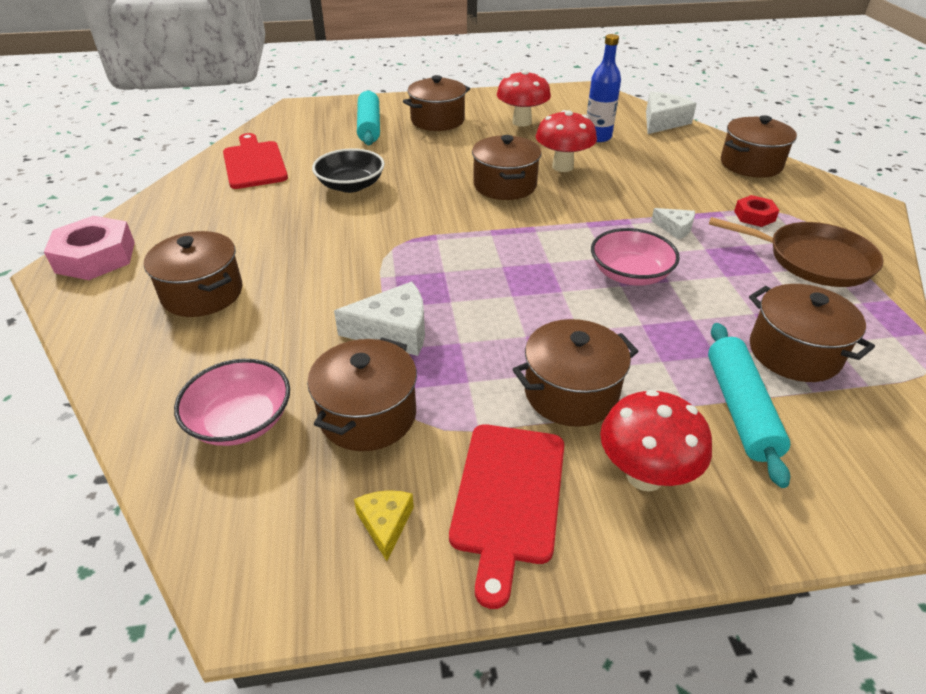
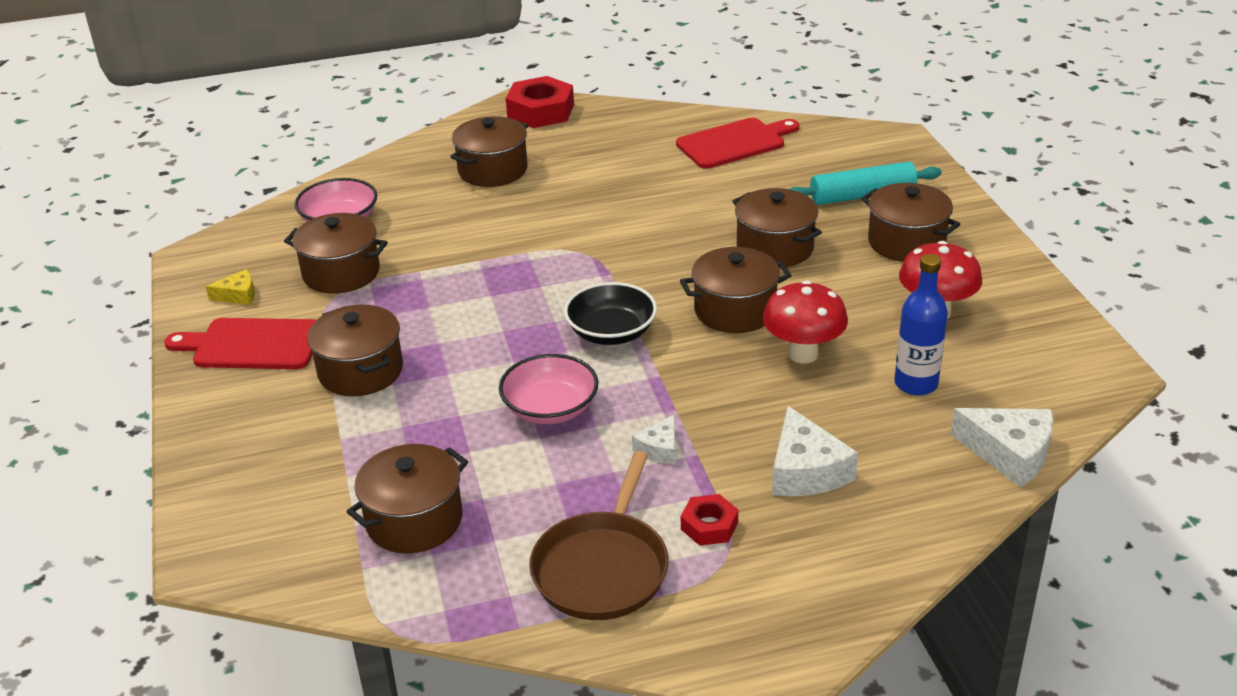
camera: 85 degrees right, 5 degrees down
(96, 257) = (540, 111): pink nut -> red nut
(351, 185) = (702, 208): black bowl -> black bowl (611, 332)
(393, 331) = (444, 270): white cheese -> white cheese (806, 470)
(644, 475) = (263, 411): red mushroom -> none
(740, 409) = (334, 472): turquoise rolling pin -> none
(751, 164) = (880, 542): brown pot -> brown pot (775, 248)

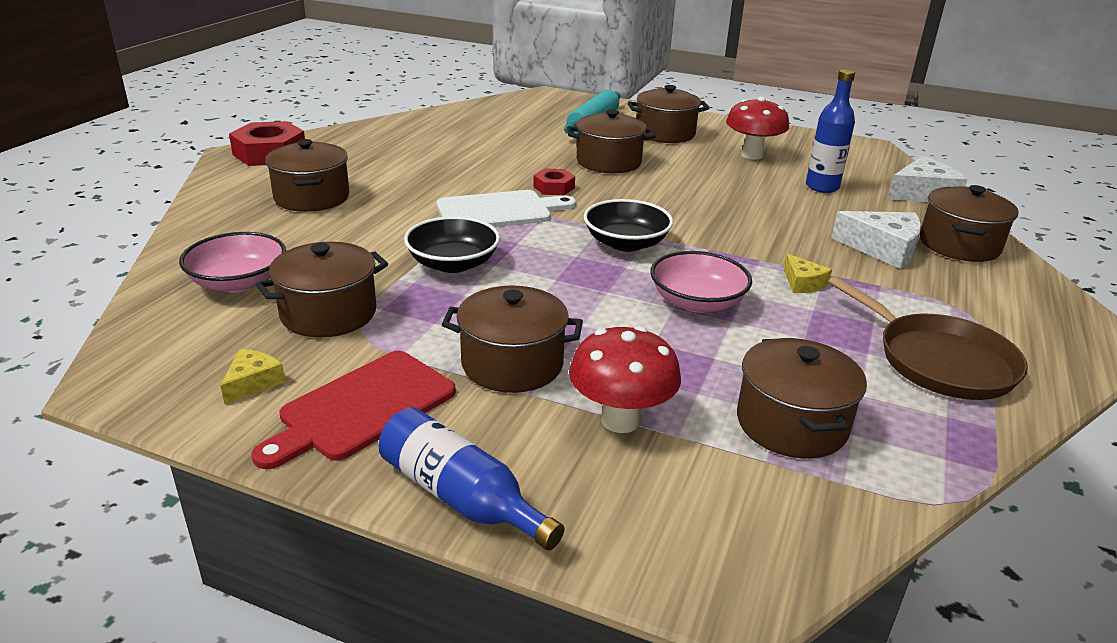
camera: 55 degrees left, 5 degrees down
(202, 423) = (461, 497): none -> blue bottle
(469, 278) = (453, 264): none -> black bowl
(585, 251) = (499, 211): none -> white cutting board
(659, 448) = (802, 283): white cheese -> yellow cheese
(709, 526) = (919, 302): red nut -> red nut (554, 187)
(735, 143) = (459, 125): red cutting board -> none
(735, 310) = (663, 198): brown pot -> brown pot (959, 245)
(803, 354) = (746, 200): red mushroom -> red mushroom (620, 420)

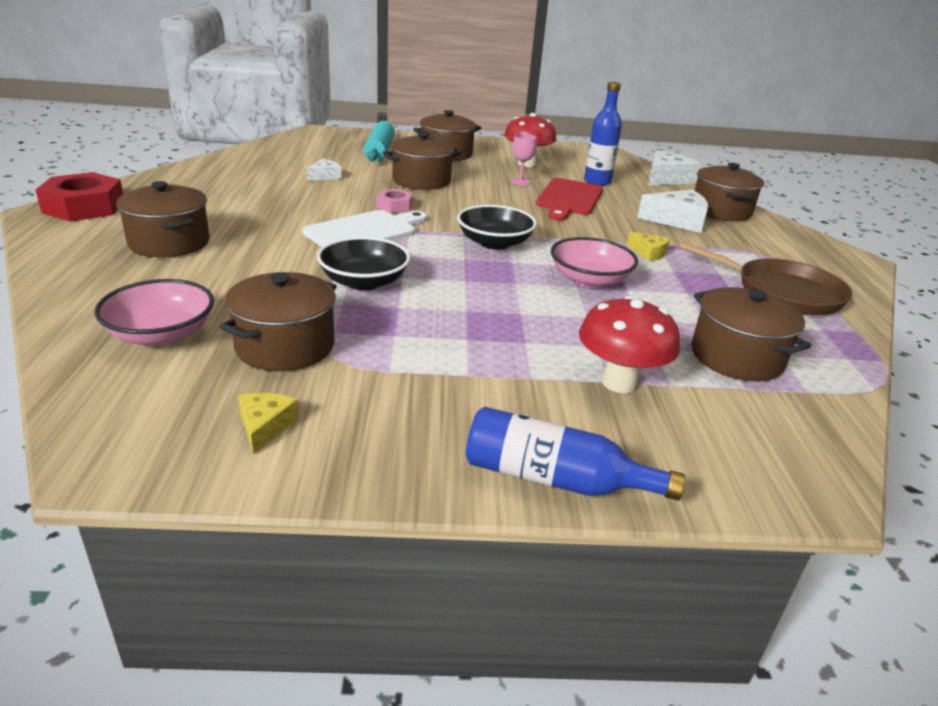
camera: 25 degrees left, 0 degrees up
(362, 408) = (396, 424): red cutting board -> red cutting board (568, 199)
(510, 146) = (325, 176): none -> white cheese
(512, 364) = (493, 357): brown pot -> none
(554, 187) = (394, 206): red nut -> pink nut
(723, 176) = (520, 182): none -> pink goblet

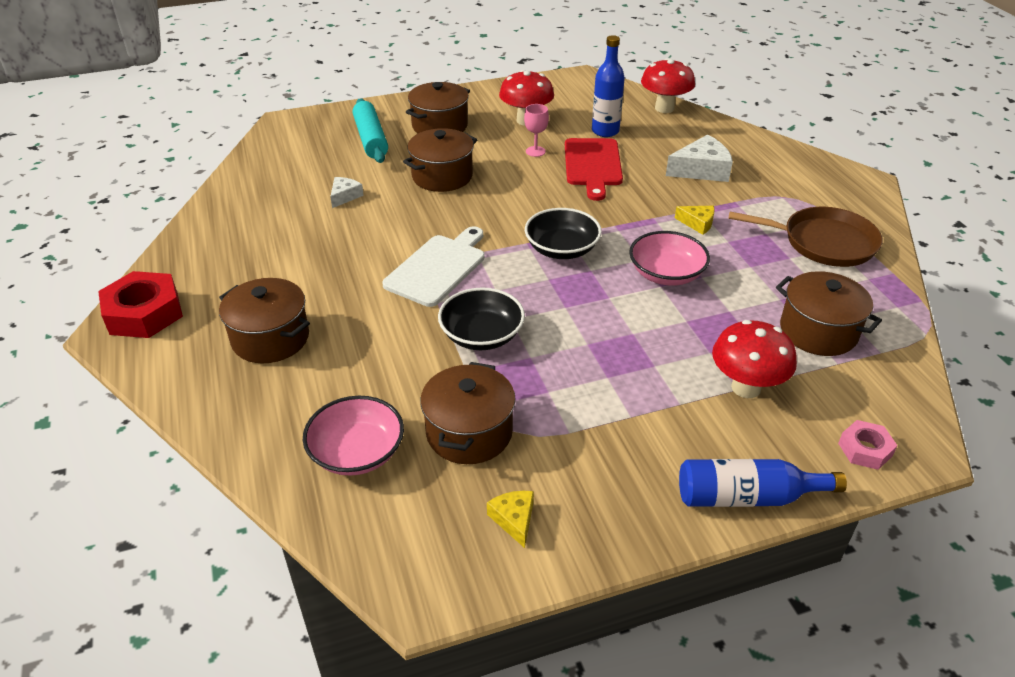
camera: 15 degrees left, 10 degrees up
(394, 206) = (441, 223): pink nut -> pink nut (865, 449)
(666, 179) = (664, 108): white cheese -> red mushroom
(721, 211) = (732, 145): brown pot -> none

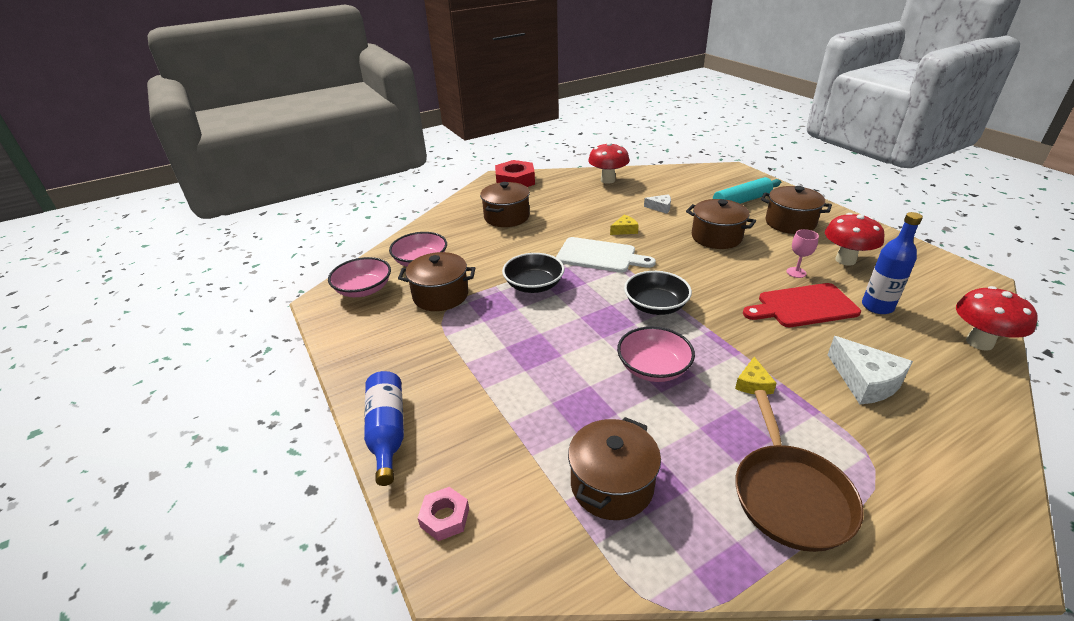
camera: 80 degrees right, 5 degrees down
(412, 532) = (363, 289): none -> pink bowl
(514, 519) = (370, 323): yellow cheese -> yellow cheese (624, 230)
(746, 387) = (512, 428): red mushroom -> red mushroom (608, 180)

